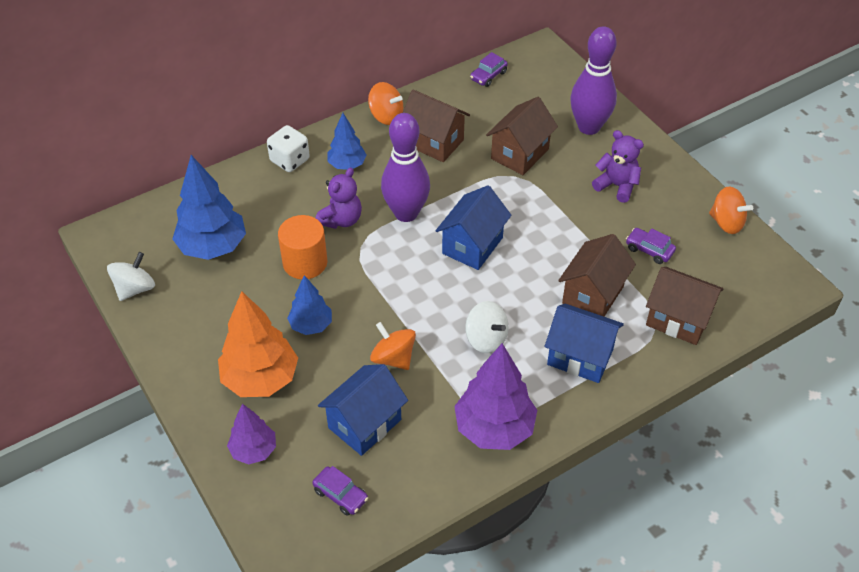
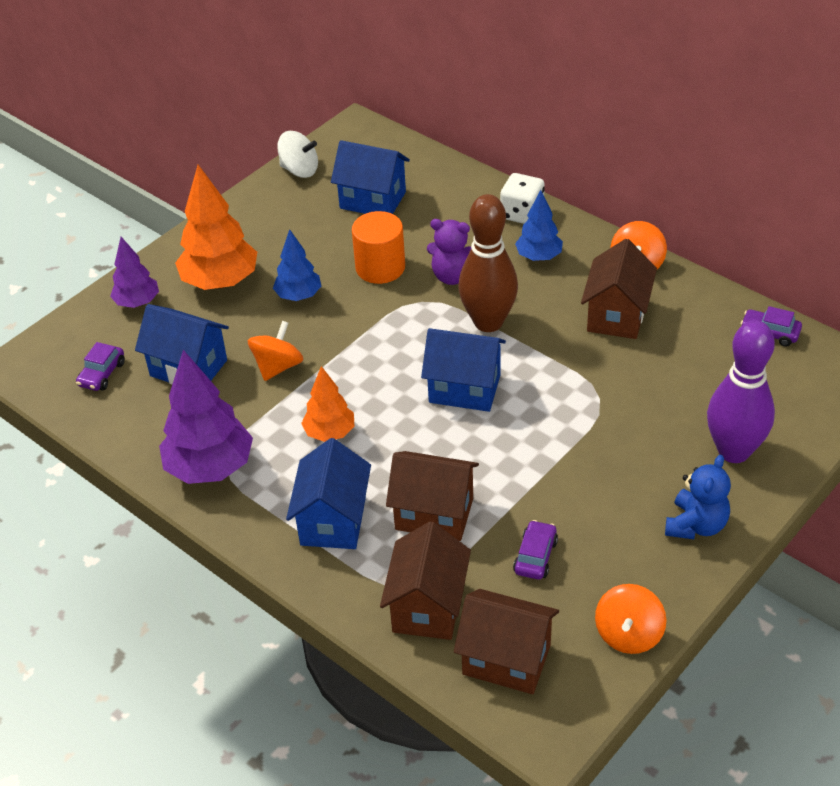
camera: 75 degrees right, 5 degrees down
(213, 247) = (373, 200): blue tree -> blue house
(406, 213) = (488, 322): purple bowling pin -> brown bowling pin
(486, 339) = (330, 433): white spinning top -> orange tree
(519, 154) = (641, 395): brown house -> brown house (506, 659)
(616, 186) = (636, 501): purple teddy bear -> none
(646, 164) = (696, 525): none -> blue teddy bear

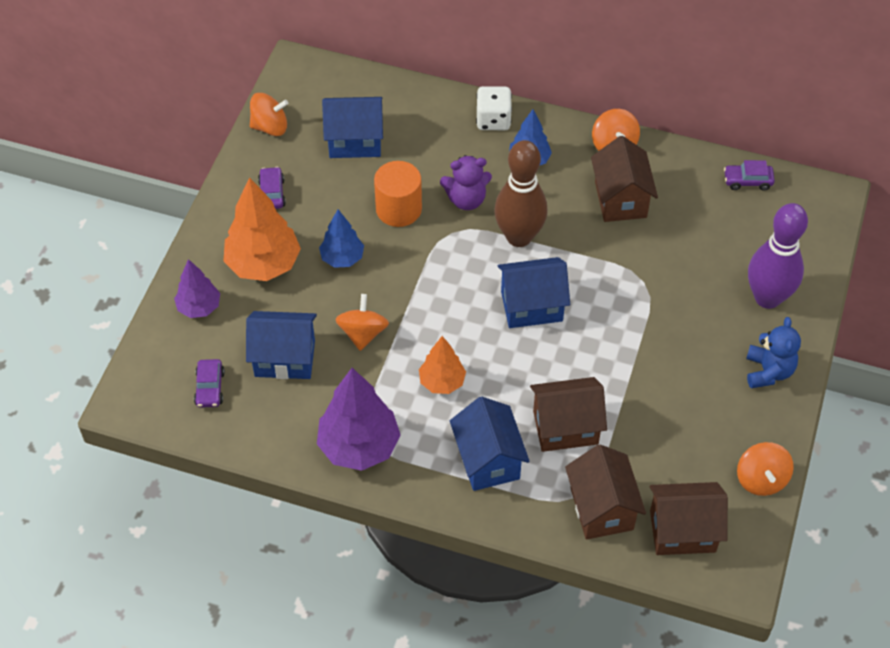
camera: 25 degrees left, 10 degrees up
(299, 170) = (270, 127): white spinning top -> orange spinning top
(535, 556) = (662, 438): purple car -> purple car (272, 193)

